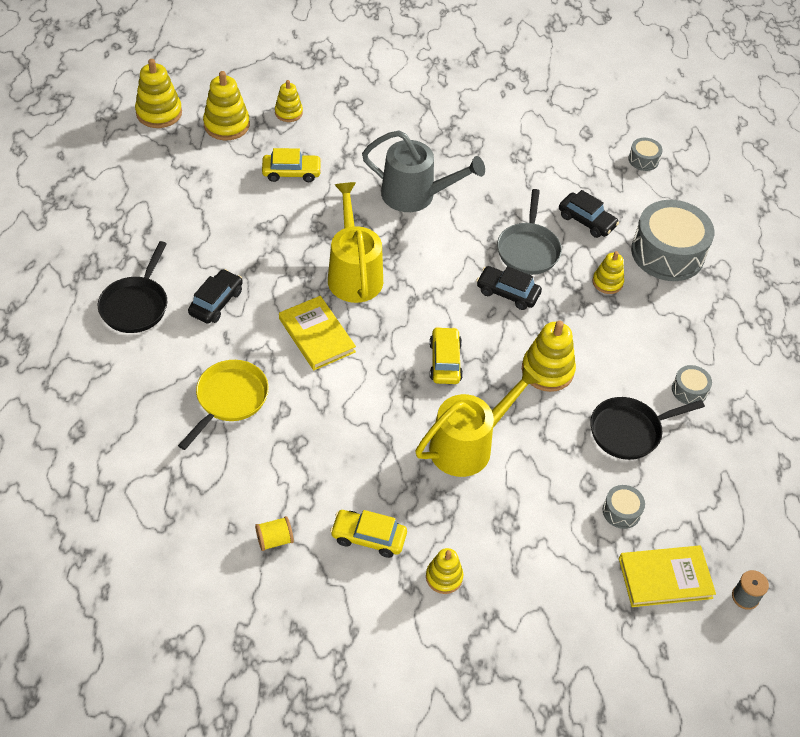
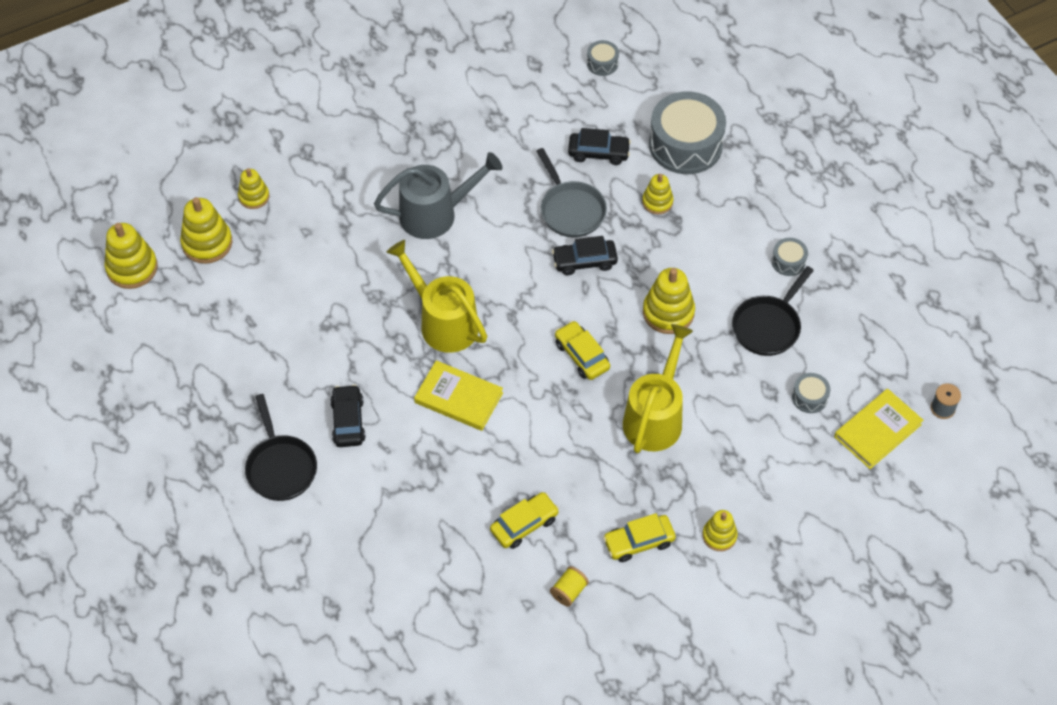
camera: 30 degrees left, 5 degrees up
(229, 399) = (434, 499): yellow pan -> none
(291, 172) = (308, 256): yellow car -> yellow car (524, 524)

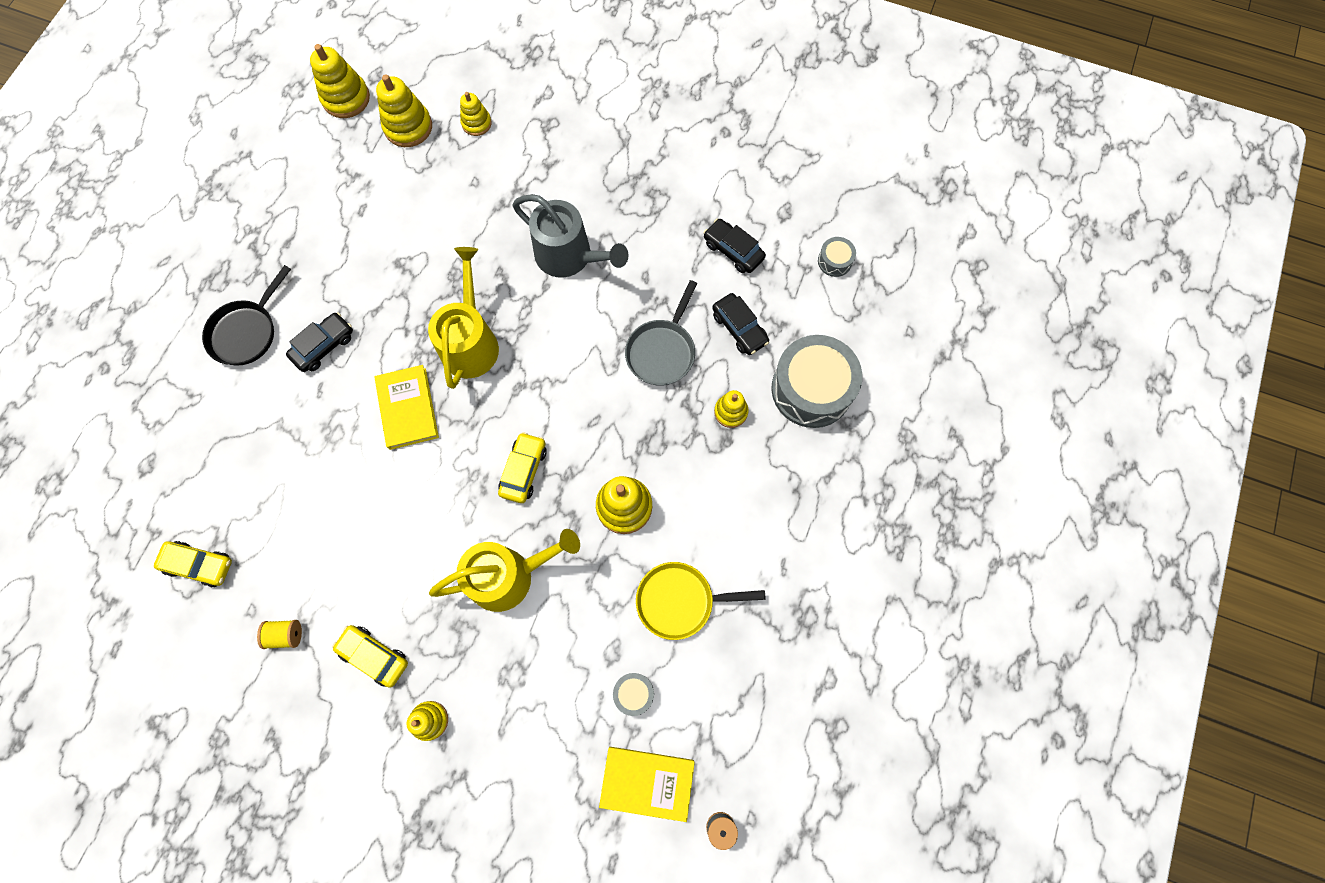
camera: 50 degrees right, 15 degrees up
(524, 524) = (324, 550): yellow car -> yellow car (199, 564)
(584, 261) = (619, 401): black car -> black car (733, 250)
(768, 326) = (680, 601): black pan -> yellow pan
(788, 261) = (764, 567): grey drum -> none

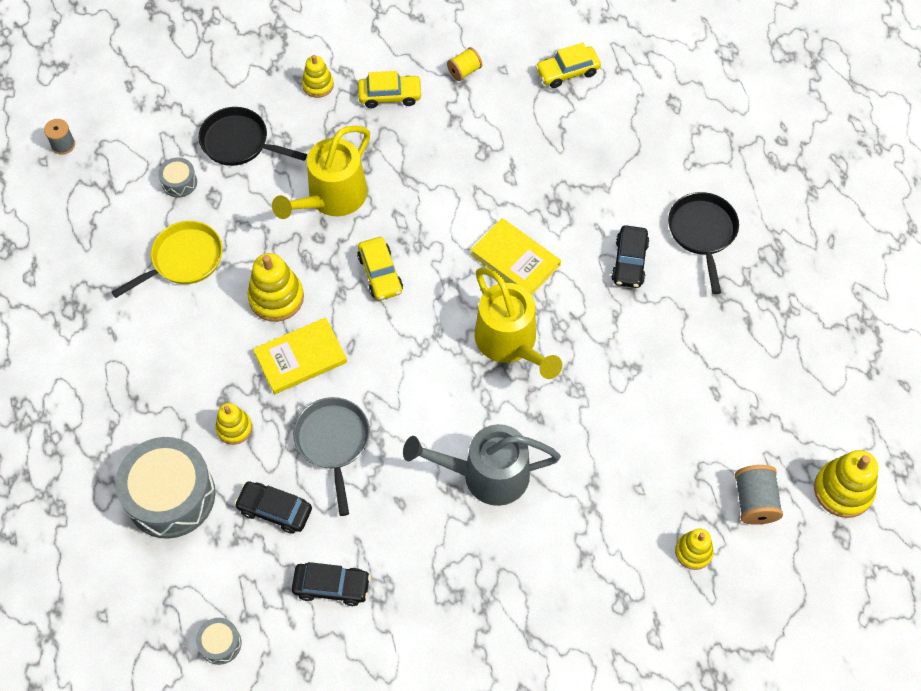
camera: 145 degrees right, 10 degrees down
(408, 127) = (754, 501): yellow stacking toy -> grey spool
(549, 702) = (239, 142): none -> black pan
(647, 783) = (133, 139): yellow book -> yellow book (300, 358)

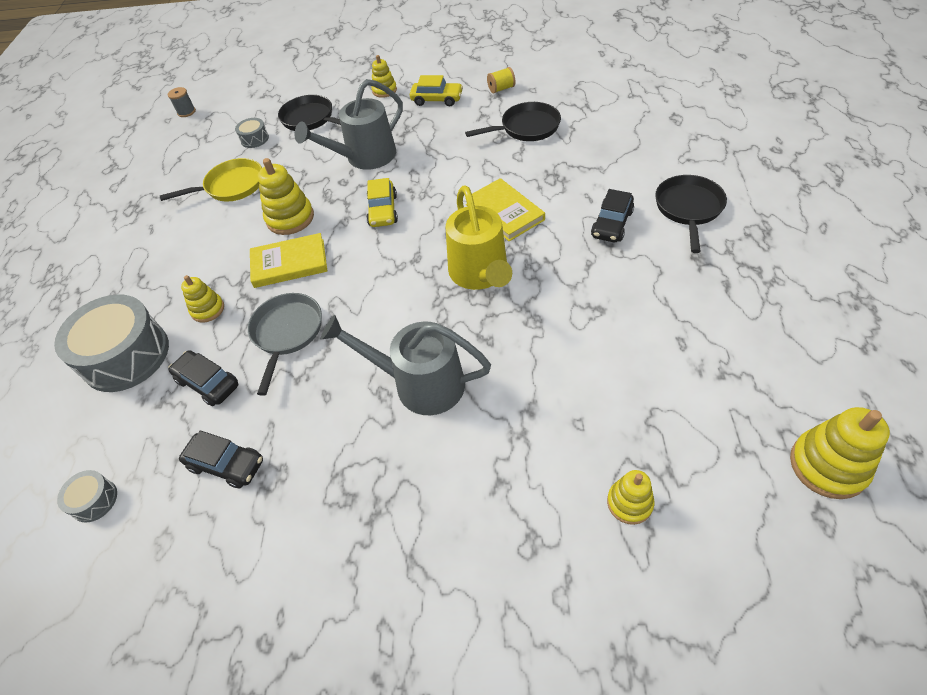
camera: 20 degrees right, 10 degrees down
(331, 198) = (364, 157): yellow watering can -> grey watering can
(510, 133) = (526, 128): none -> black pan
(567, 72) = (586, 94): yellow car -> none
(754, 501) = (713, 460): grey spool -> none

